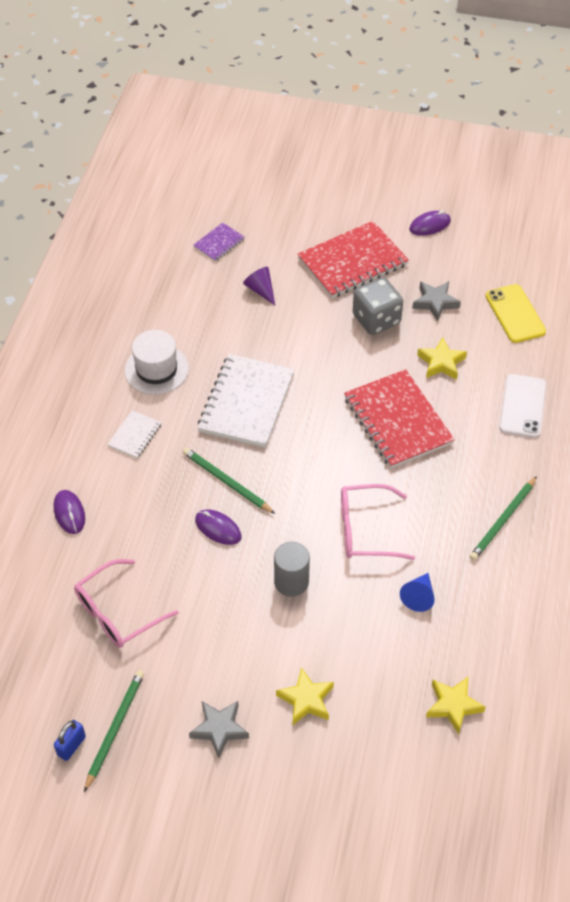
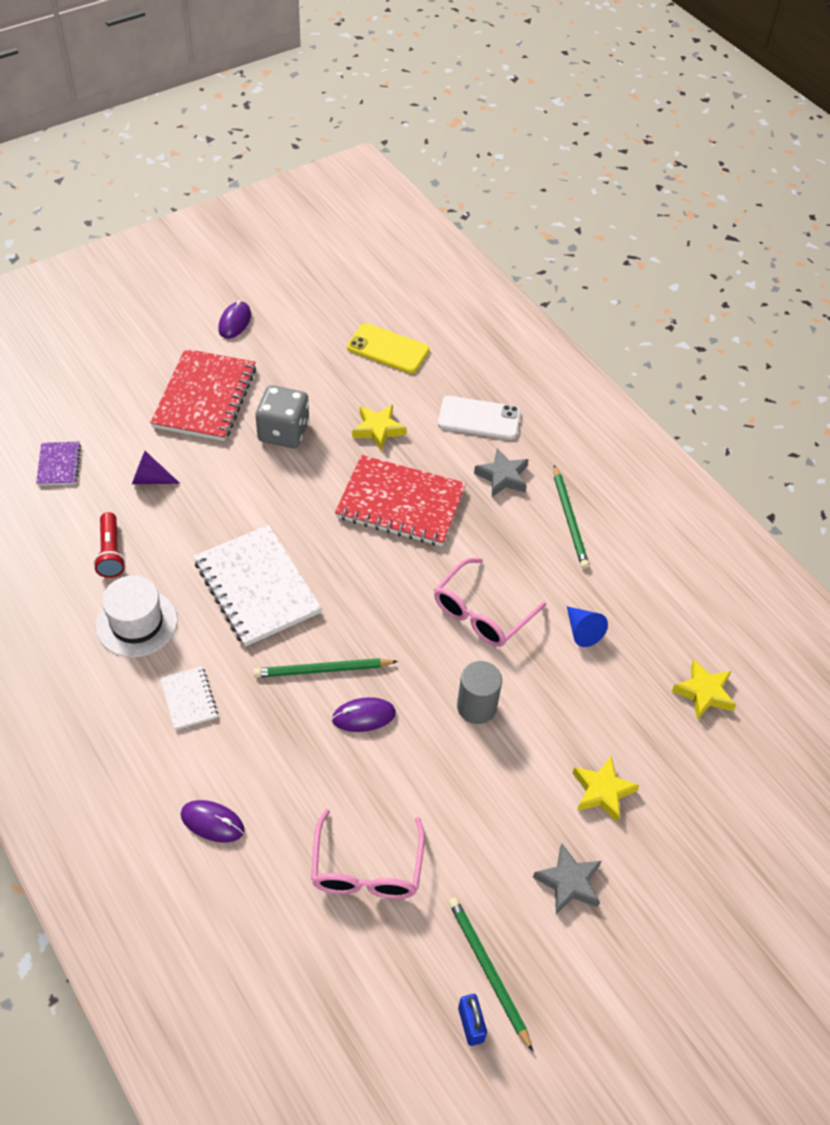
camera: 50 degrees left, 0 degrees up
(188, 318) = (111, 553): none -> red flashlight
(435, 302) = (315, 384): grey star -> grey star (502, 477)
(522, 406) = (479, 418): white phone -> white phone turned 45 degrees counterclockwise

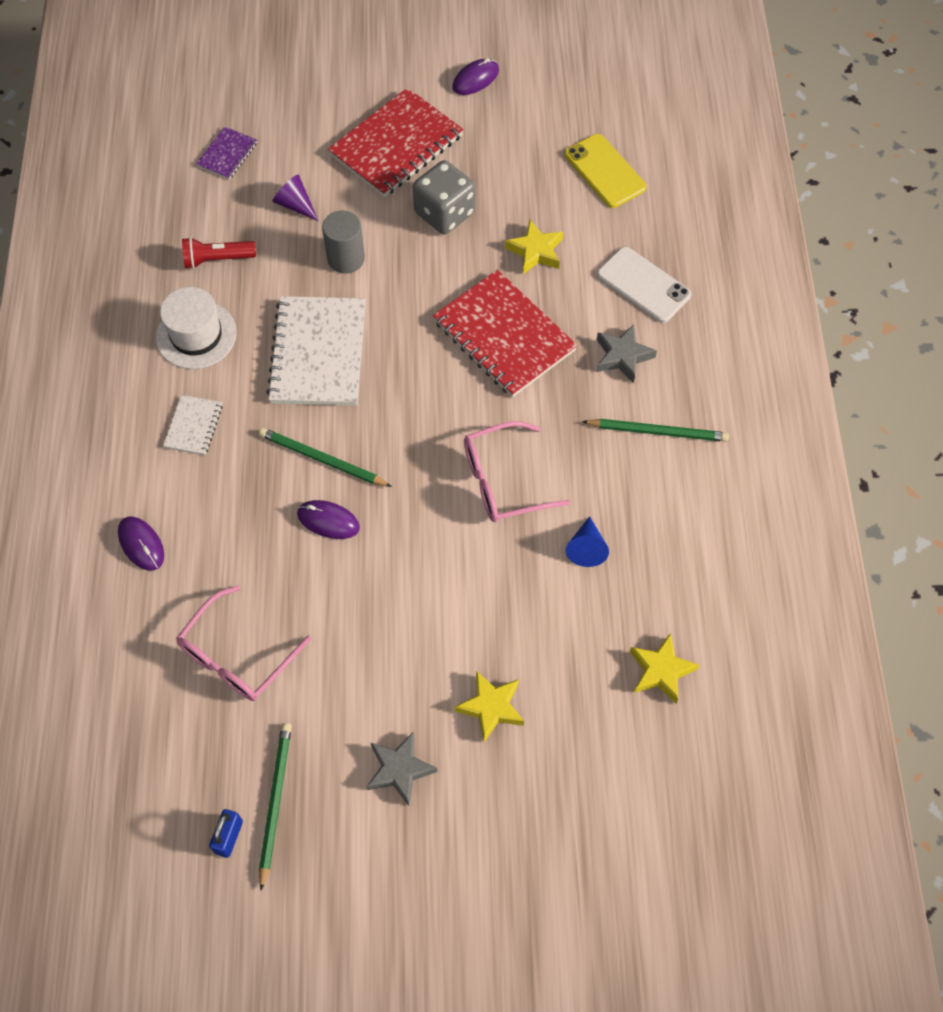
camera: 35 degrees right, 10 degrees up
(111, 553) = (217, 259): red flashlight -> red flashlight turned 60 degrees clockwise
(476, 707) = (434, 566): grey cylinder -> grey cylinder (346, 258)
(569, 519) = (658, 432): green pencil -> green pencil turned 105 degrees counterclockwise

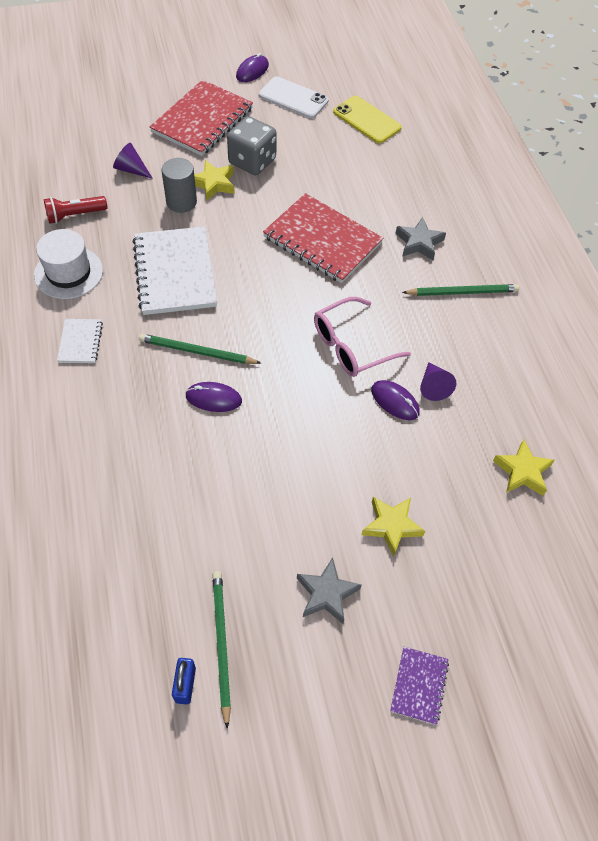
camera: 15 degrees left, 5 degrees down
(141, 544) = (52, 443): purple mouse -> purple mouse (395, 401)
(227, 154) = (68, 141): purple notebook -> purple notebook (419, 685)
(237, 656) = (158, 522): pink glasses -> none
(535, 251) = (330, 179): yellow star -> yellow star (213, 183)
(586, 548) = (433, 386): blue cone -> purple cone
(643, 285) = (419, 192): white phone -> white phone (293, 98)

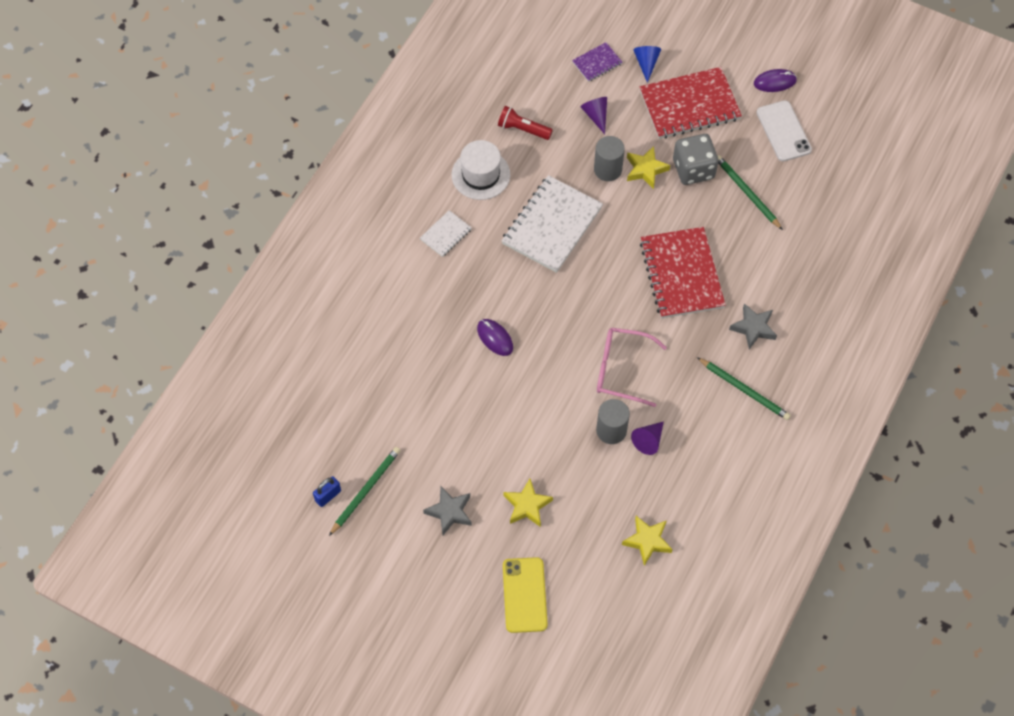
camera: 45 degrees right, 5 degrees up
(137, 111) = (646, 63): none -> blue cone
(197, 352) = (514, 297): green pencil -> green pencil (747, 193)
(367, 120) = (824, 192): yellow phone -> yellow phone (525, 595)
(395, 401) = (611, 430): purple mouse -> grey cylinder
(419, 685) = (452, 603): purple notebook -> purple notebook (597, 63)

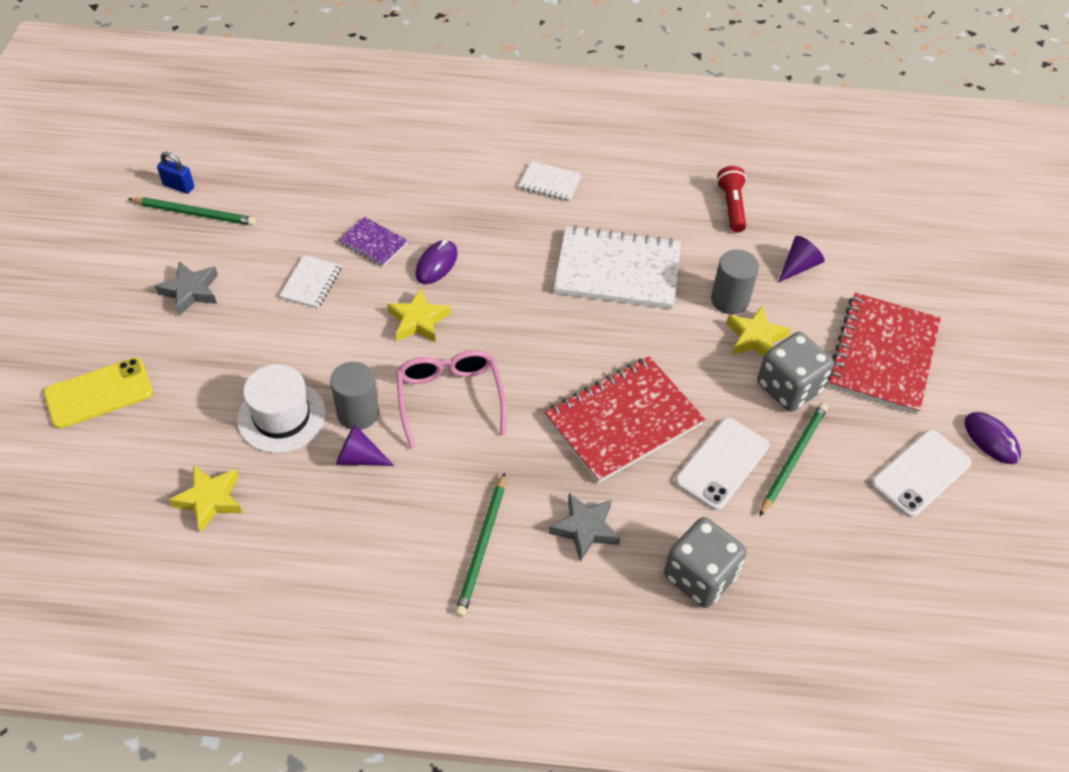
camera: 65 degrees right, 10 degrees down
(477, 427) = (311, 283): none -> white notebook
(480, 175) = (646, 189): white hat -> white hat (281, 416)
(527, 505) = (222, 360): yellow star -> yellow star (418, 321)
(597, 63) = (873, 246): purple notebook -> purple notebook (373, 243)
(646, 63) = (910, 293): blue cone -> none
(689, 105) = (882, 355): red notebook -> red notebook turned 60 degrees clockwise
(735, 233) = (722, 463): none -> white phone
(808, 280) = (700, 576): none -> grey dice

